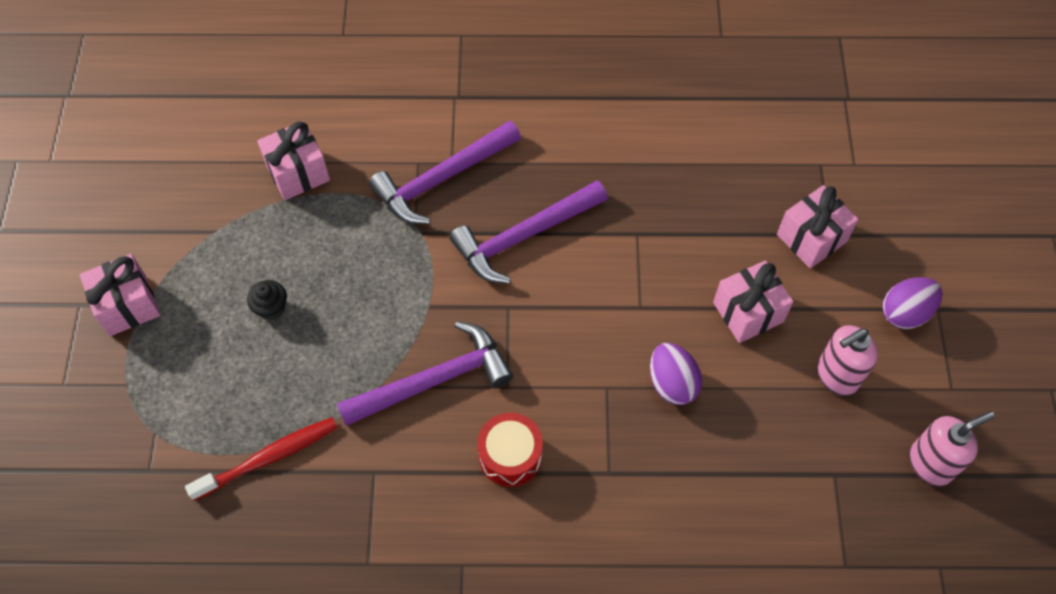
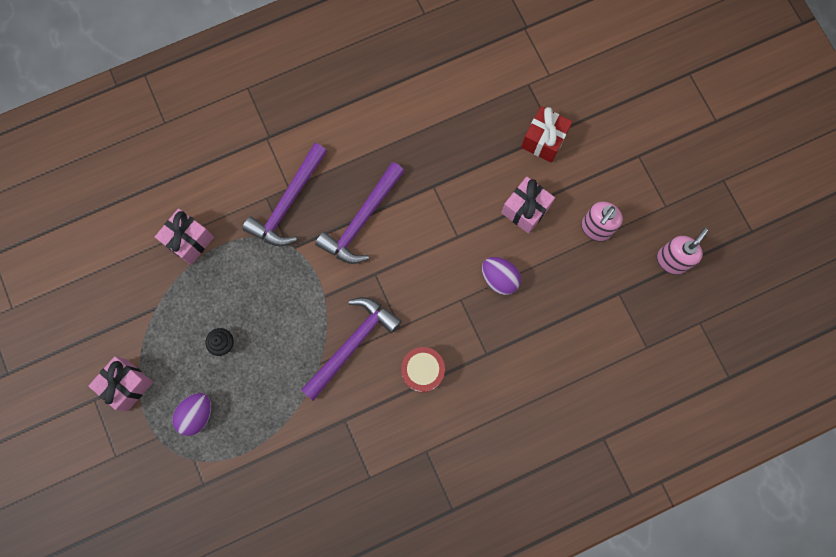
camera: 25 degrees left, 15 degrees up
(269, 457) = (275, 441): red toothbrush -> none
(811, 238) = (543, 140): pink gift -> red gift
(905, 312) = (620, 167): purple egg -> purple egg (197, 414)

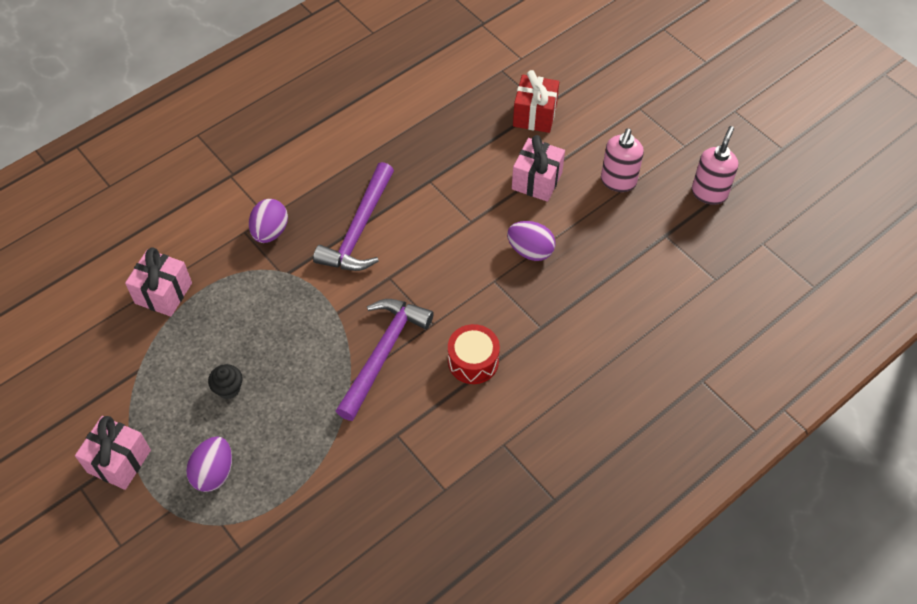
camera: 15 degrees left, 20 degrees down
(288, 203) = (270, 232): purple hammer -> purple egg

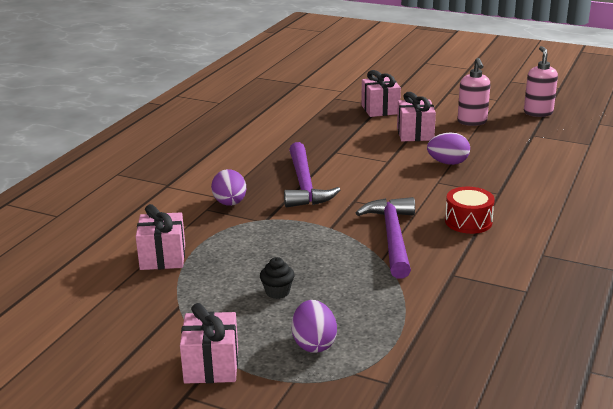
camera: 25 degrees left, 30 degrees down
(534, 115) = (380, 109): red gift -> pink gift

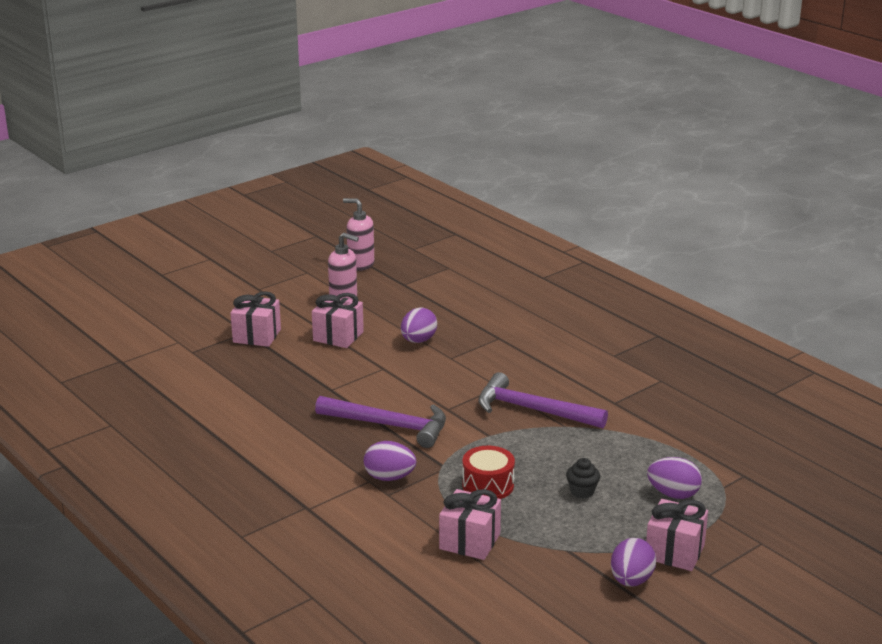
camera: 65 degrees left, 0 degrees up
(149, 350) = (631, 580): none -> purple egg
(468, 221) = (536, 367): red drum -> red drum (488, 485)

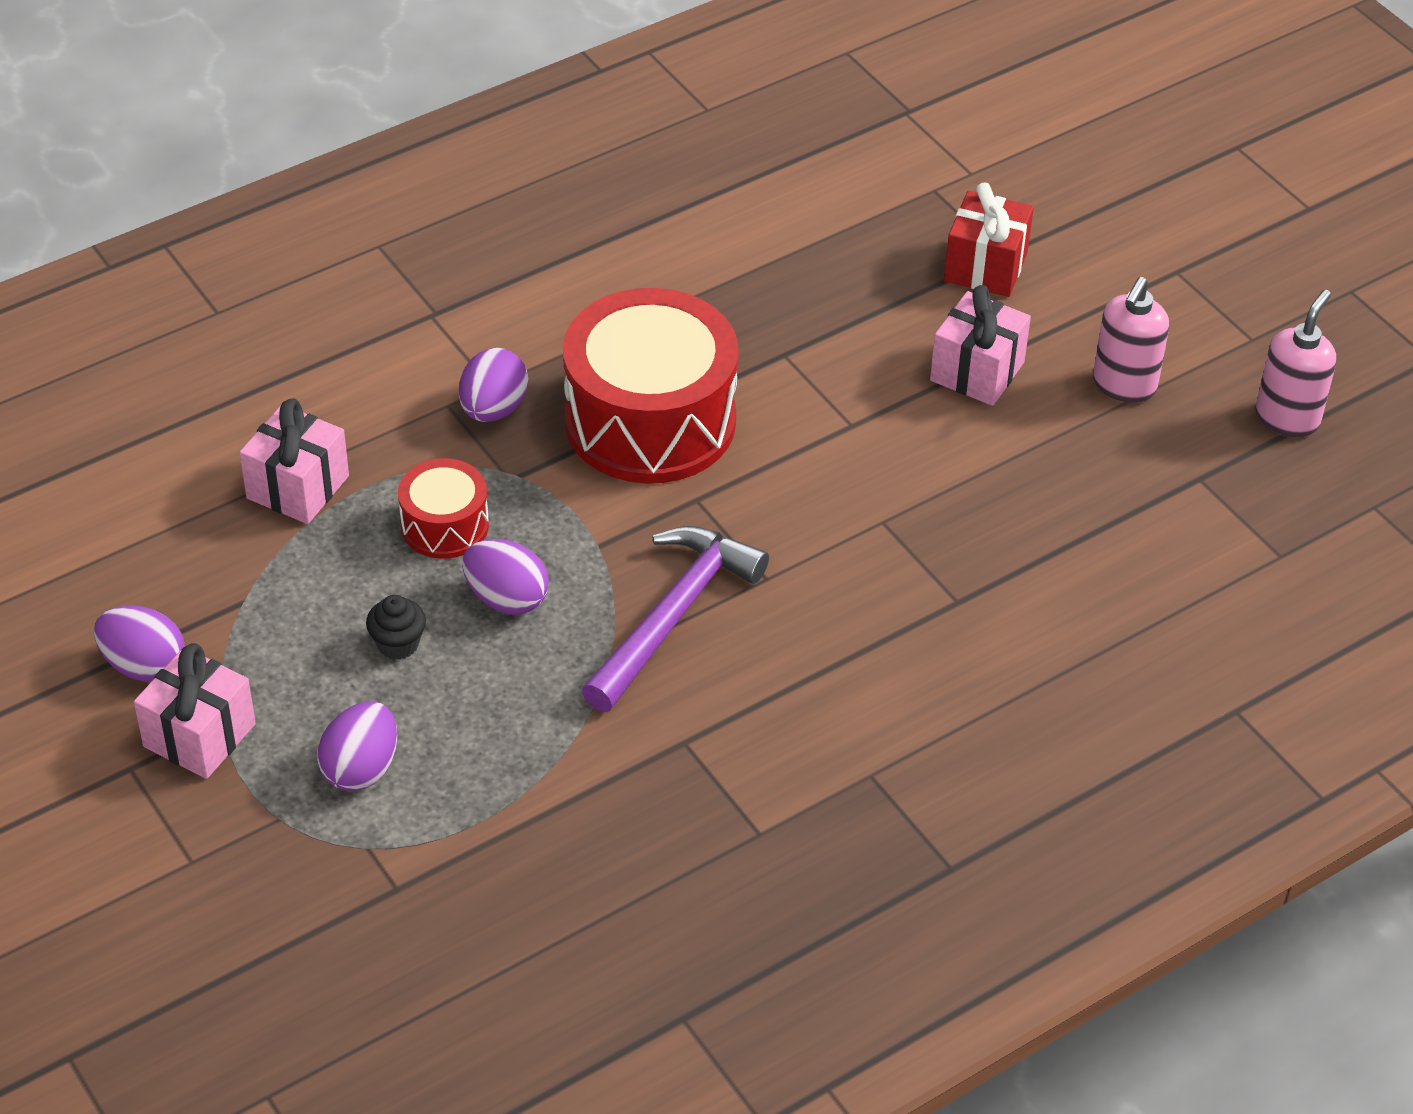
camera: 95 degrees right, 20 degrees up
(257, 336) = (985, 267): pink gift -> red gift
(390, 426) = (650, 420): purple hammer -> red drum
(418, 340) = (952, 480): purple egg -> purple egg (506, 598)

